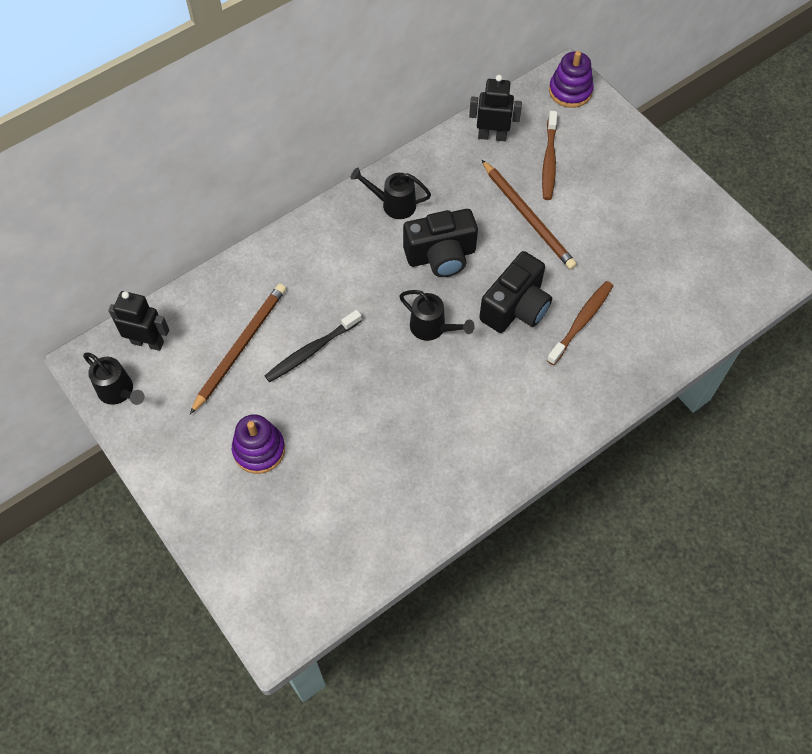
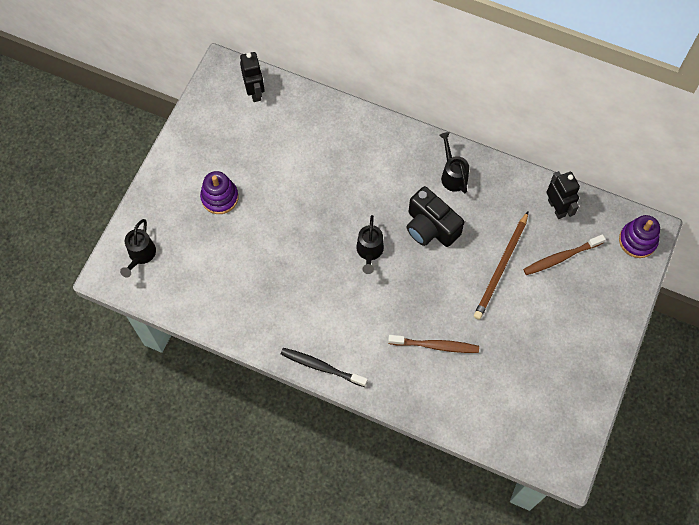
camera: 60 degrees right, 5 degrees up
(119, 392) = (212, 97): black watering can -> black watering can (140, 255)
(240, 347) = (284, 145): brown pencil -> none
(311, 350) = (307, 188): black toothbrush -> black toothbrush (321, 367)
(515, 307) = (419, 296): black camera -> none

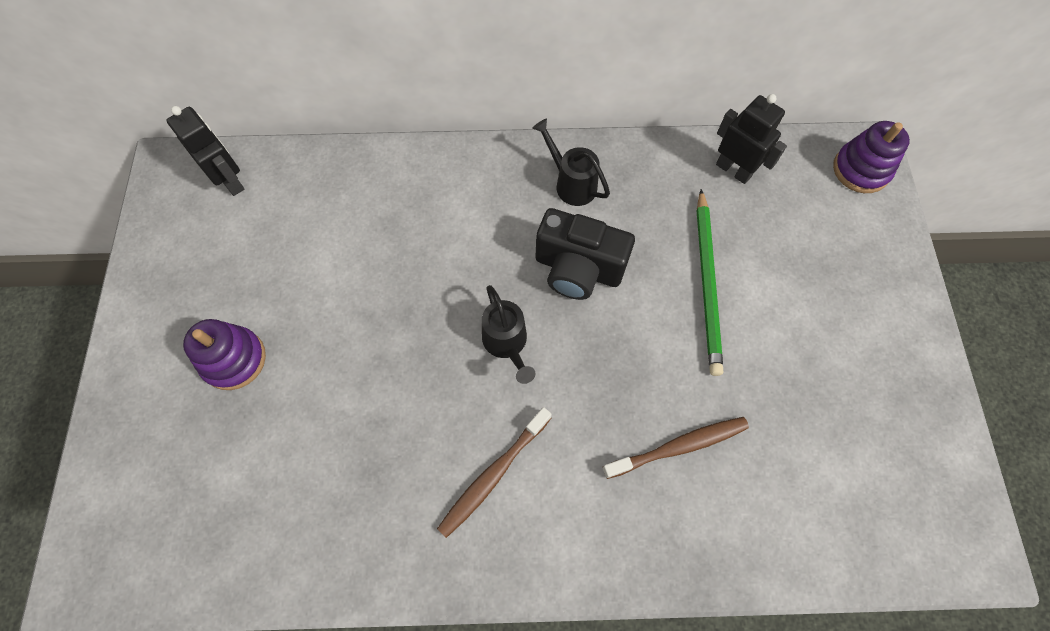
camera: 25 degrees left, 0 degrees up
(140, 255) = (129, 517): black watering can -> none
(321, 367) = (519, 571): black toothbrush -> none
(501, 267) = (707, 283): brown pencil -> green pencil
(561, 257) = (778, 234): brown toothbrush -> brown toothbrush (493, 475)

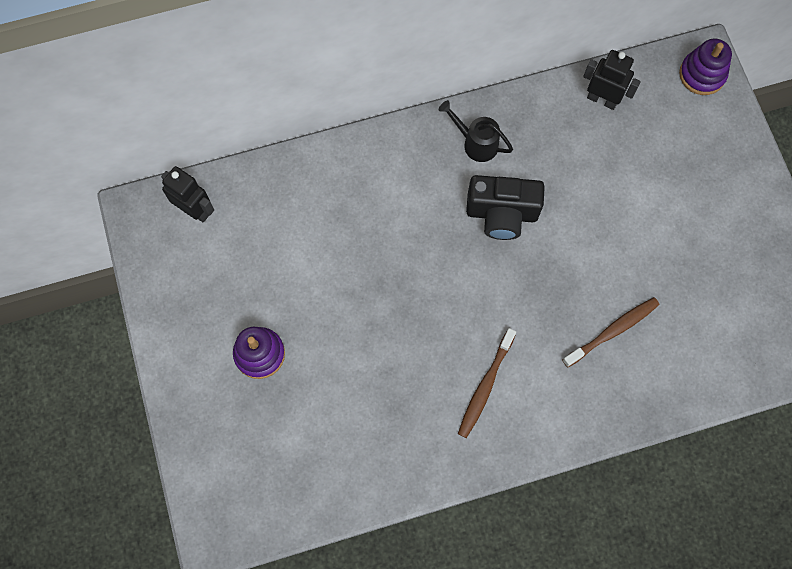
camera: 15 degrees left, 5 degrees up
(507, 344) = (465, 287): black watering can -> none
(707, 283) = (603, 201): green pencil -> none

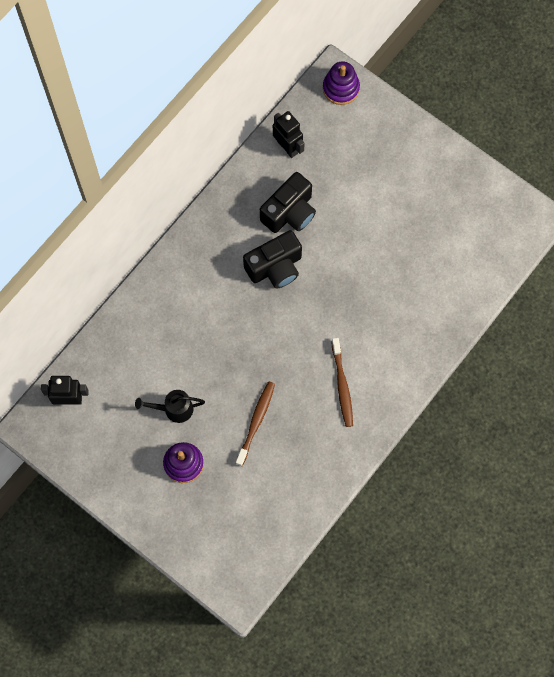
camera: 35 degrees left, 0 degrees up
(475, 143) = (225, 231): black watering can -> black watering can (174, 409)
(557, 167) = (289, 212): none -> black camera
(602, 99) = (287, 147): black robot -> black robot turned 60 degrees clockwise
(612, 331) = (397, 297): brown toothbrush -> brown toothbrush (256, 422)

